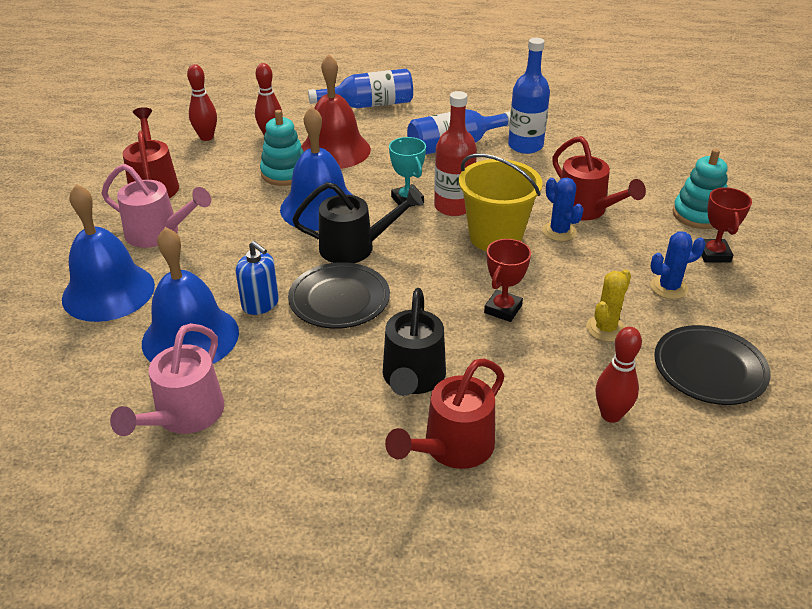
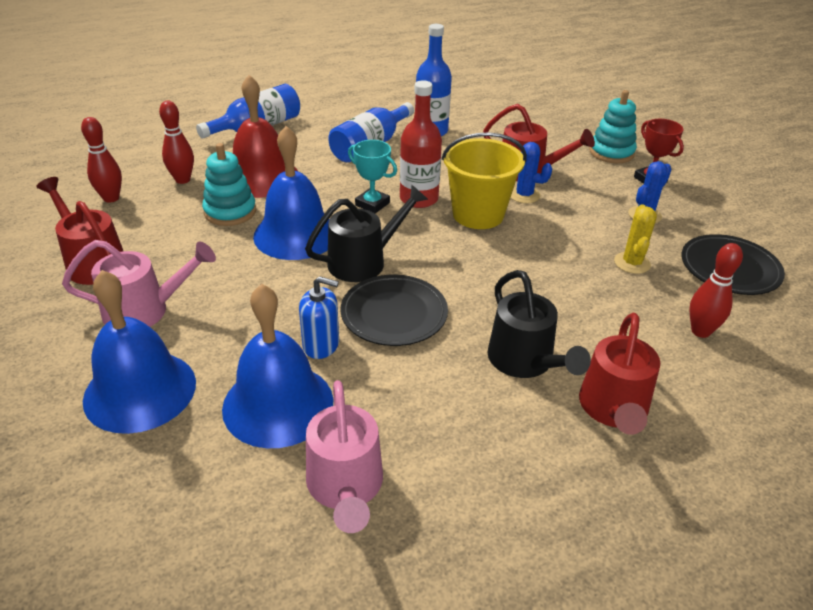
camera: 30 degrees left, 0 degrees up
(503, 309) = (541, 274): red trophy -> none

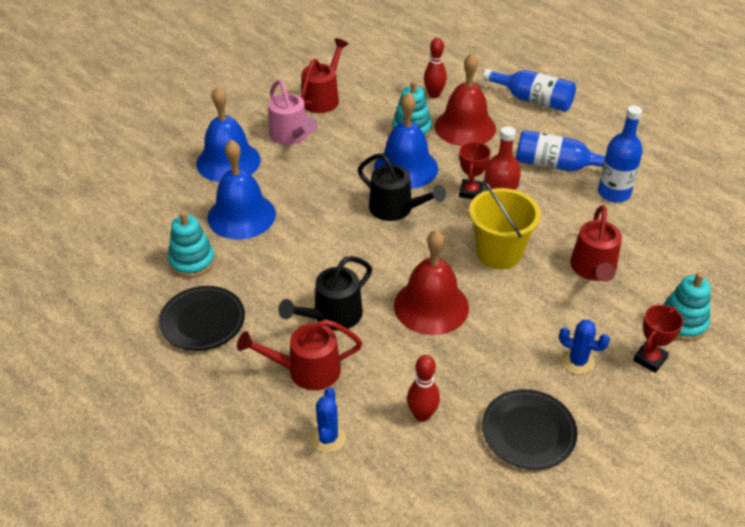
camera: 70 degrees right, 5 degrees up
(111, 198) = (391, 76): red bowling pin -> none
(321, 345) = (299, 216): blue soap dispenser -> none
(346, 488) = (192, 261): pink watering can -> turquoise stacking toy
(372, 204) = (470, 192): turquoise trophy -> red trophy
(394, 314) = (347, 240): black plate -> black plate (202, 321)
(524, 195) = (550, 274): blue cactus -> blue cactus (328, 438)
(538, 280) = (431, 306): none -> red bell
(632, 263) = (492, 361): yellow cactus -> none

